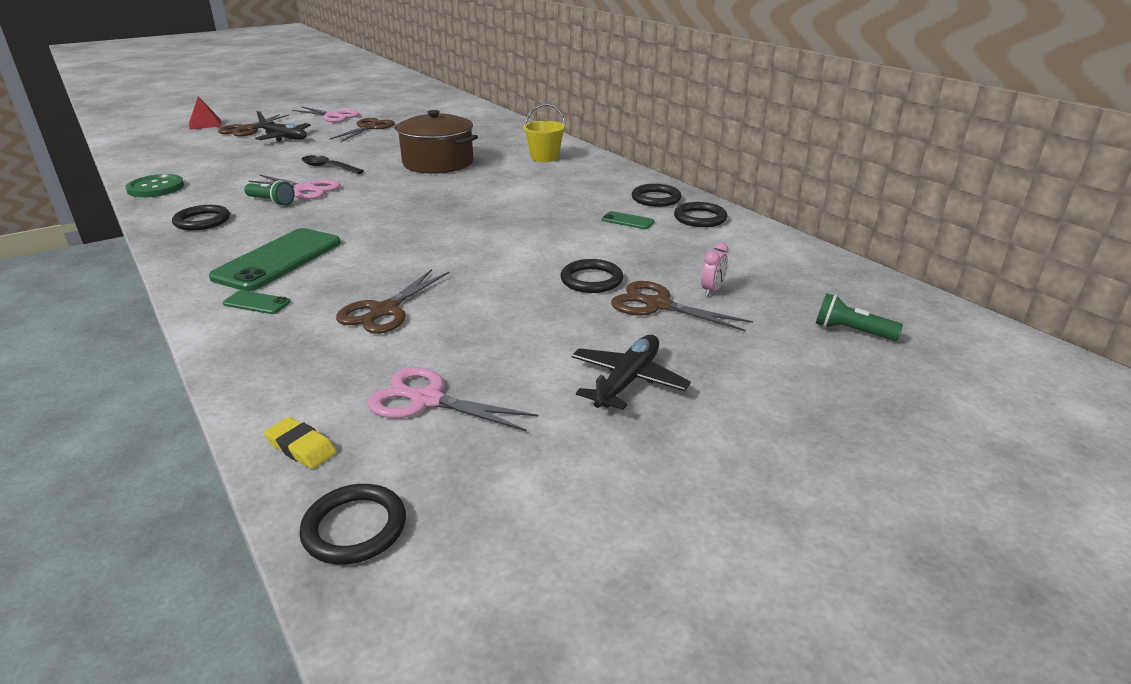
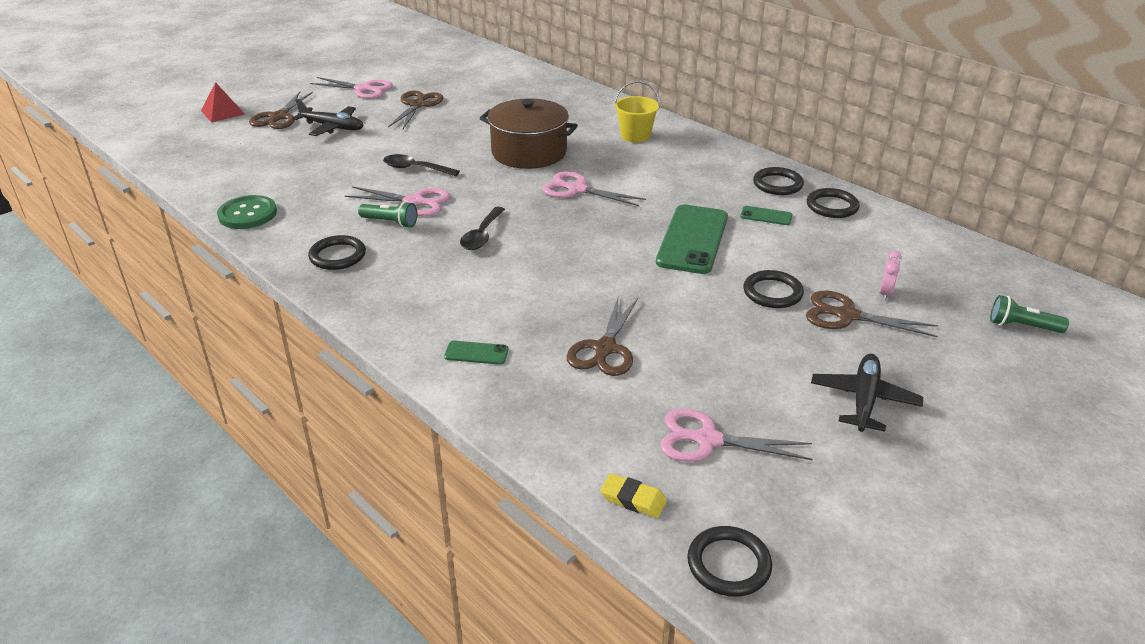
camera: 10 degrees left, 5 degrees up
(278, 260) = (457, 299): green phone -> green phone (692, 239)
(344, 216) = (482, 235): none -> black spoon
(459, 190) = (576, 189): none -> pink scissors

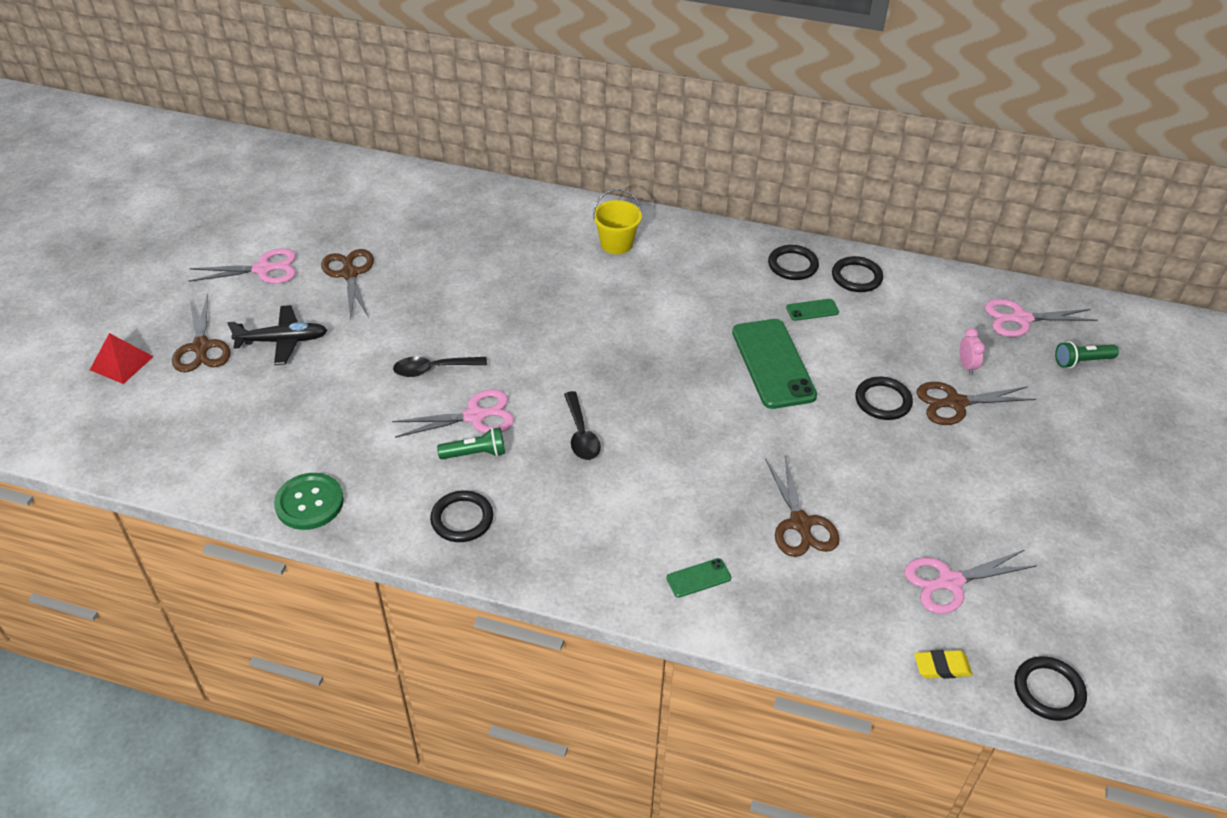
camera: 30 degrees left, 10 degrees up
(529, 152) = (531, 304): brown pot -> none
(576, 189) = (620, 339): pink scissors -> pink scissors (1020, 319)
(864, 399) = (1027, 488): black plane -> none

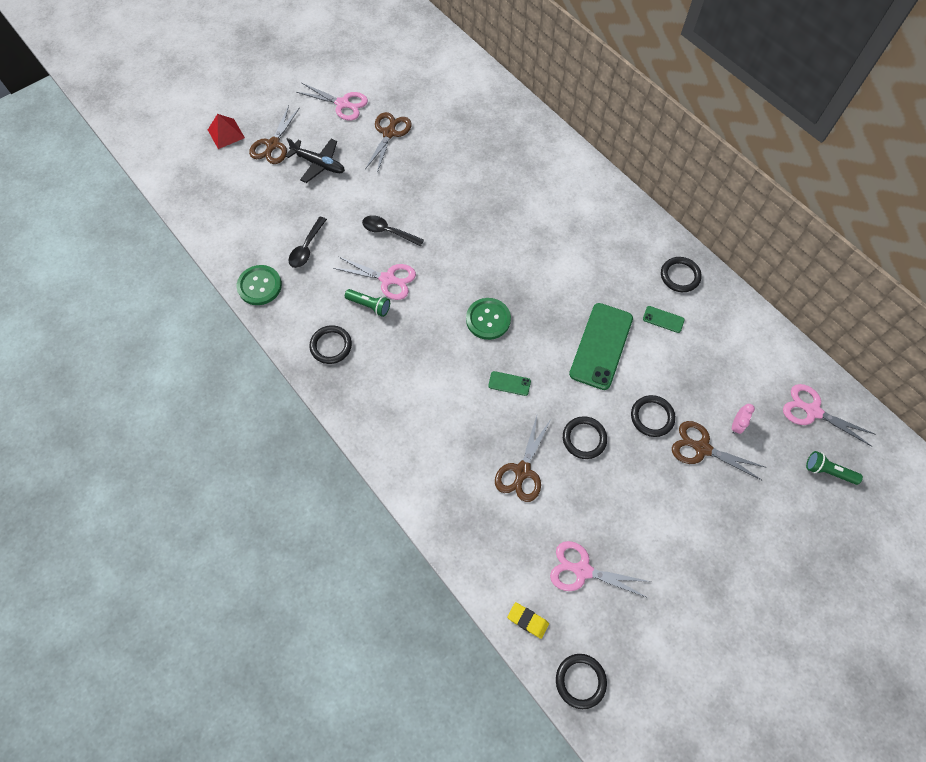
camera: 35 degrees right, 20 degrees up
(581, 434) = (439, 328): black spoon -> black spoon (307, 248)
(616, 244) = (571, 195): yellow bucket -> none
(629, 399) = (488, 319): none -> green button
(698, 578) = (432, 468): green phone -> green phone (509, 383)
(856, 277) = (718, 310): black ring -> black ring (584, 438)

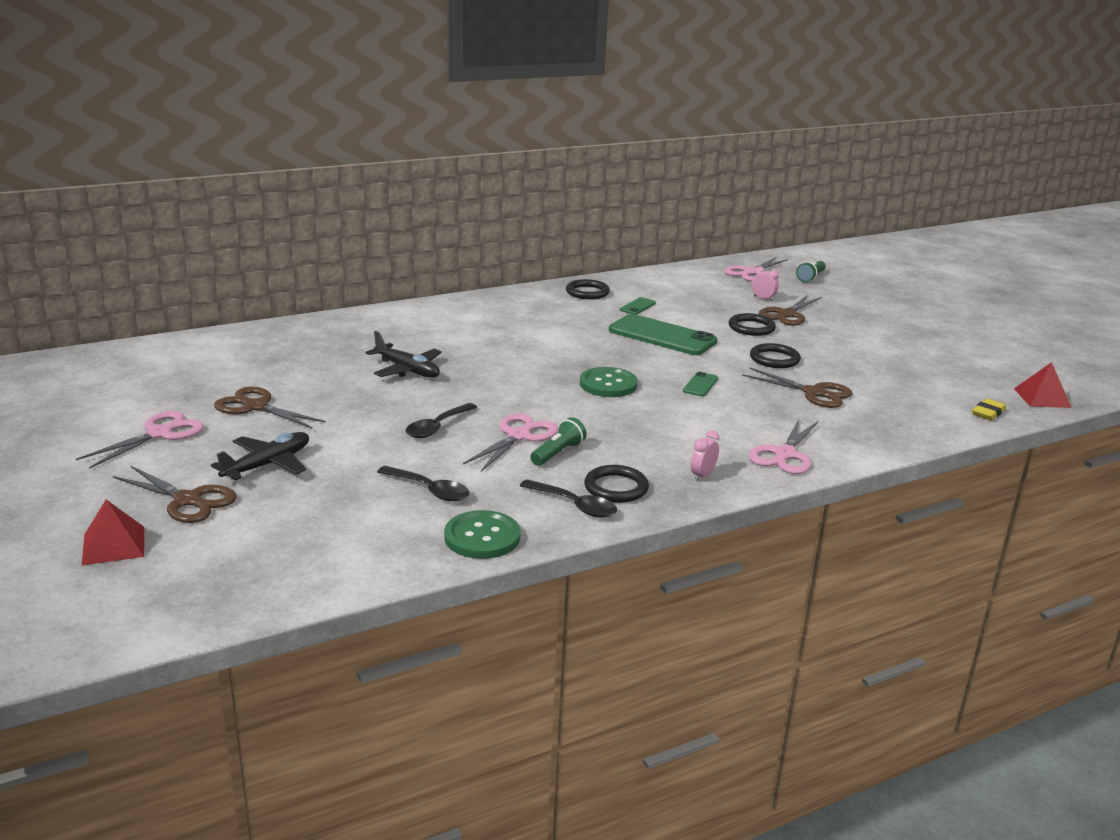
camera: 80 degrees left, 40 degrees down
(304, 326) = (574, 505): none -> black spoon
(359, 396) = (702, 475): none -> pink clock
(470, 193) = (407, 370): none -> black plane
(580, 681) = (1042, 398): black ring -> red pyramid
(582, 570) = (925, 381): pink scissors -> pink scissors (784, 455)

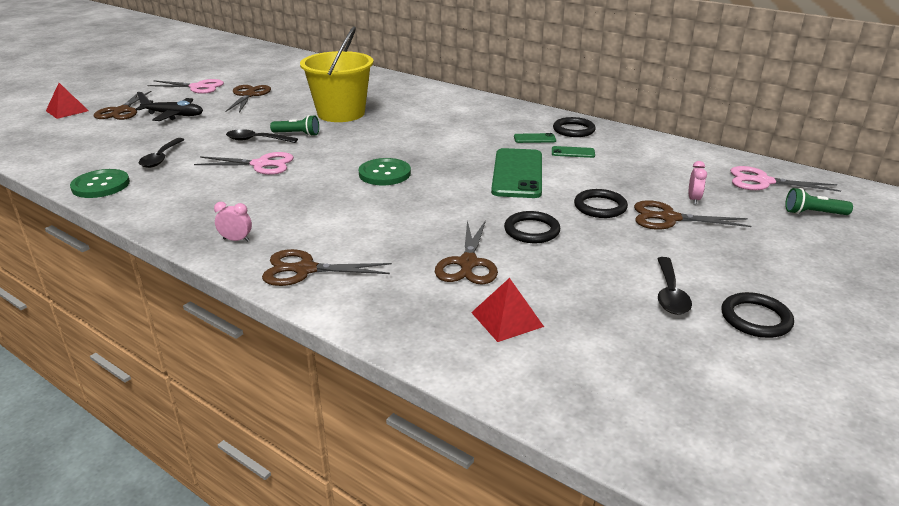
camera: 65 degrees right, 5 degrees up
(407, 370) = (341, 113): black plane -> yellow bucket
(558, 453) = (241, 182): green flashlight -> green flashlight (297, 134)
(574, 505) = (159, 203): black spoon -> black spoon (670, 294)
(616, 488) = (195, 211): black ring -> black ring (755, 318)
(700, 385) = (425, 207): green phone -> green phone (534, 138)
(784, 455) = (304, 270): pink scissors -> brown scissors
(988, 413) = (536, 389): yellow eraser -> none
(1042, 398) = (648, 437): red pyramid -> red pyramid (507, 319)

